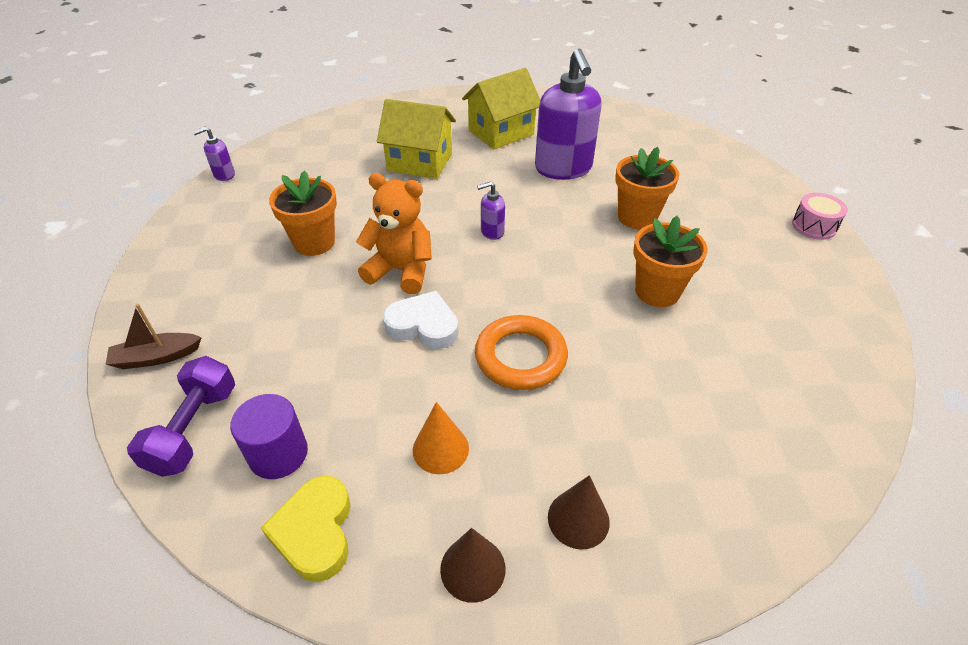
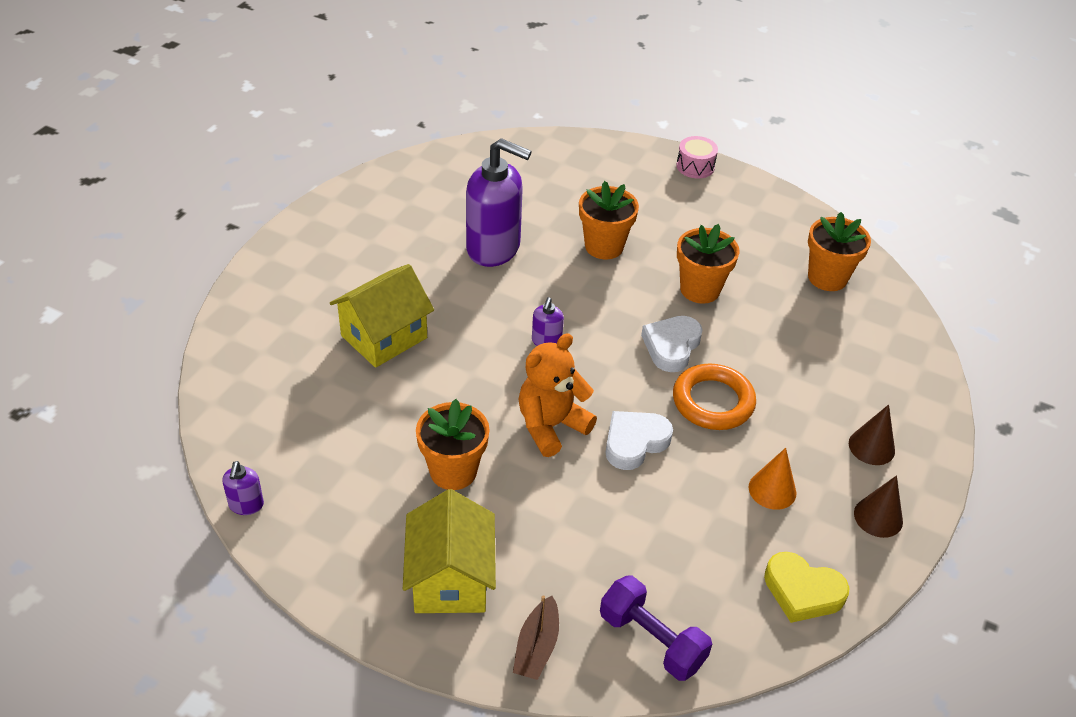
camera: 60 degrees left, 0 degrees up
(278, 454) = (716, 590): purple cylinder -> none
(501, 132) = (389, 255): yellow house -> yellow house (450, 579)
(563, 302) = (671, 346): none -> white heart
(796, 377) = (827, 277): none -> orange flower pot

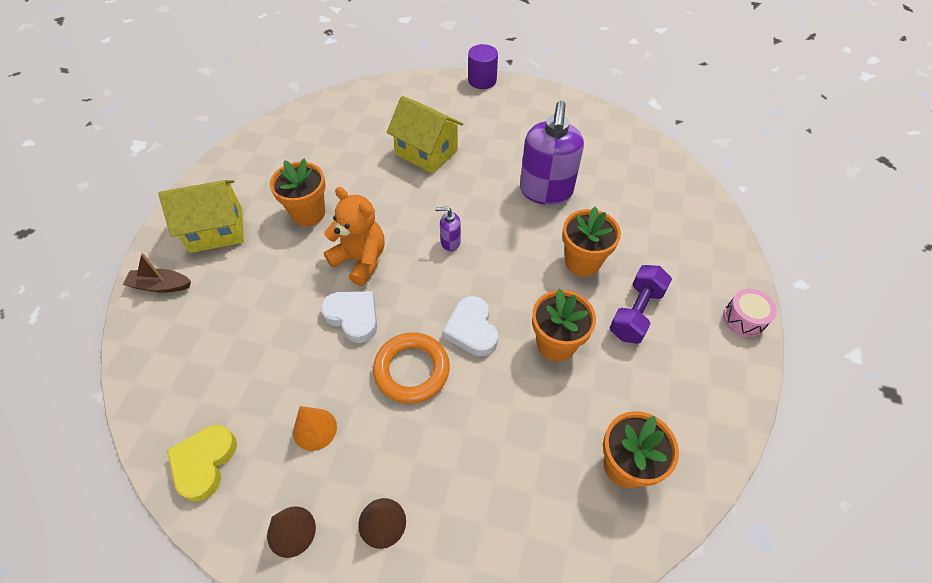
camera: 80 degrees right, 10 degrees up
(246, 505) = (270, 127): purple soap dispenser -> none
(263, 258) = (482, 80): none -> purple cylinder
(651, 640) = (162, 354): purple dumbbell -> purple dumbbell (636, 313)
(671, 346) = (472, 329): white heart -> white heart turned 120 degrees counterclockwise

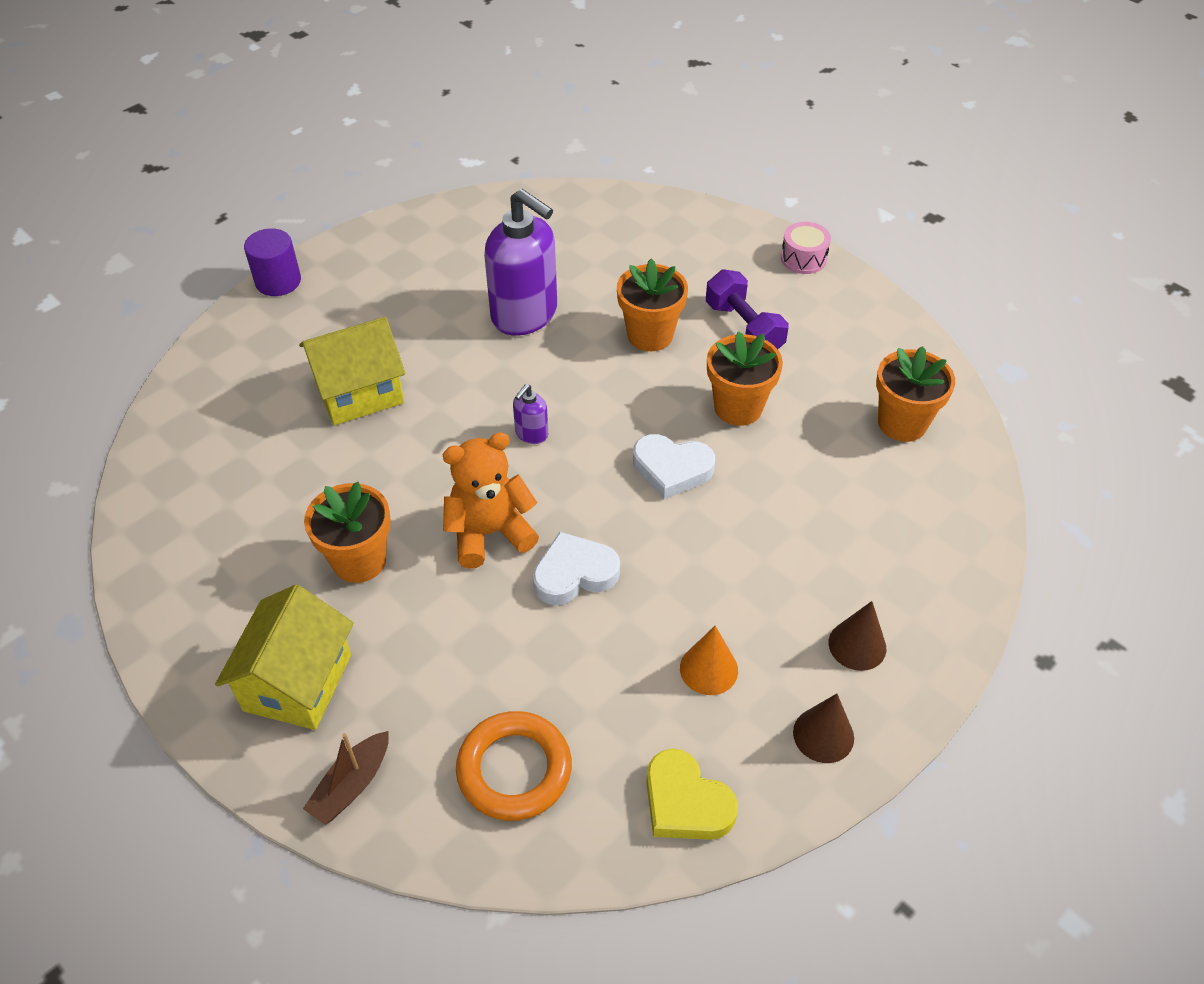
camera: 60 degrees left, 5 degrees down
(411, 370) = (689, 546): orange ring -> orange ring (514, 769)

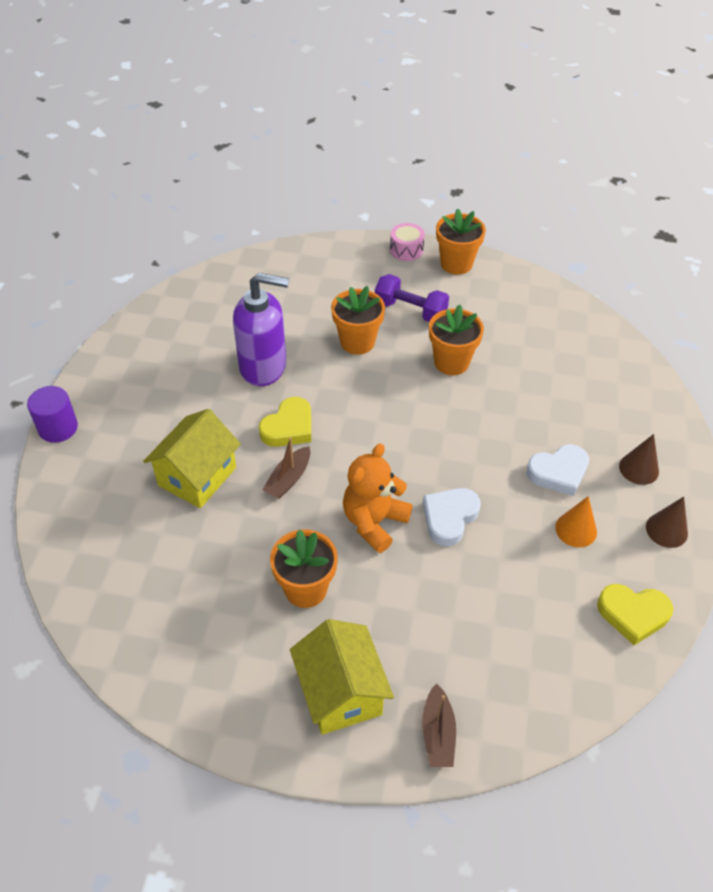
camera: 35 degrees left, 0 degrees up
(444, 442) = (288, 479): none -> brown boat
(493, 389) = (289, 427): none -> yellow heart
(514, 769) = (524, 658): orange ring -> none
(531, 434) = (341, 444): purple soap dispenser -> none
(672, 469) = (447, 420): white heart -> white heart (558, 472)
(902, 423) = (549, 326): orange flower pot -> orange flower pot (456, 264)

